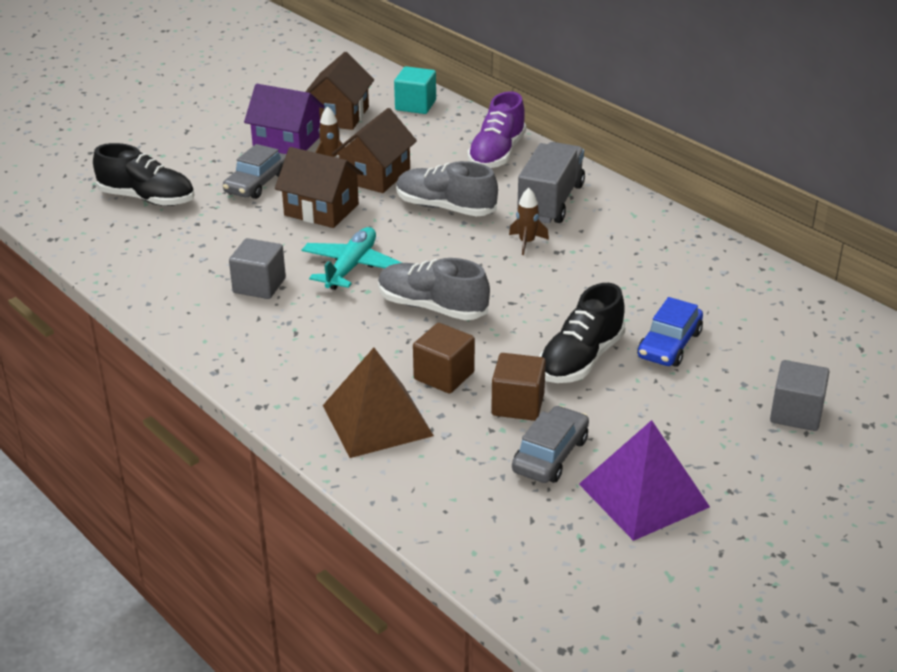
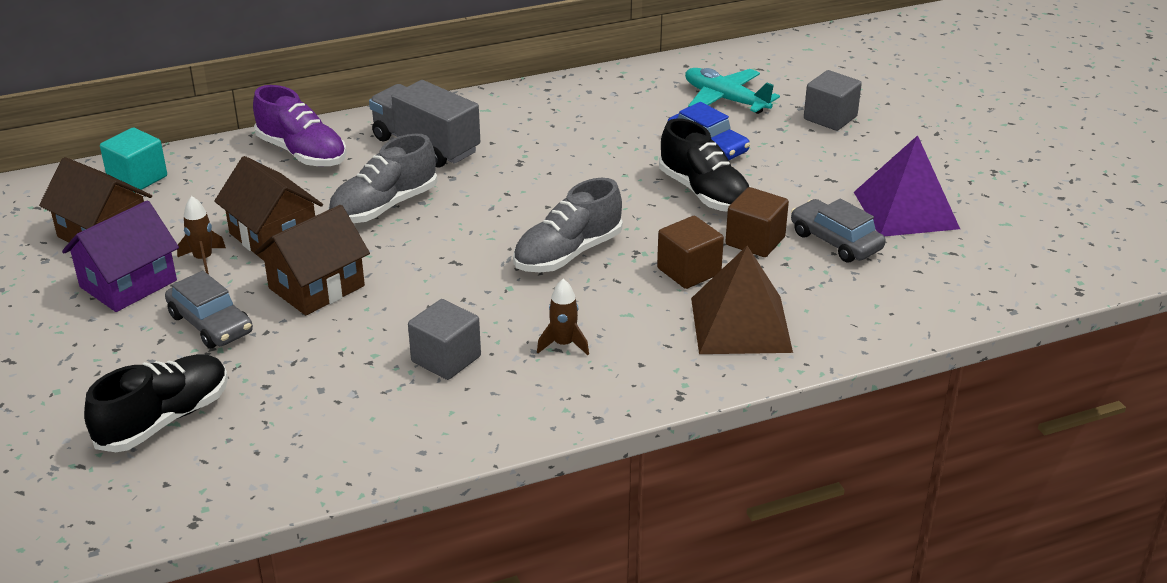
camera: 70 degrees left, 0 degrees up
(351, 267) = (455, 289): turquoise plane -> turquoise plane (725, 100)
(527, 242) = (490, 175): brown rocket -> brown rocket (563, 344)

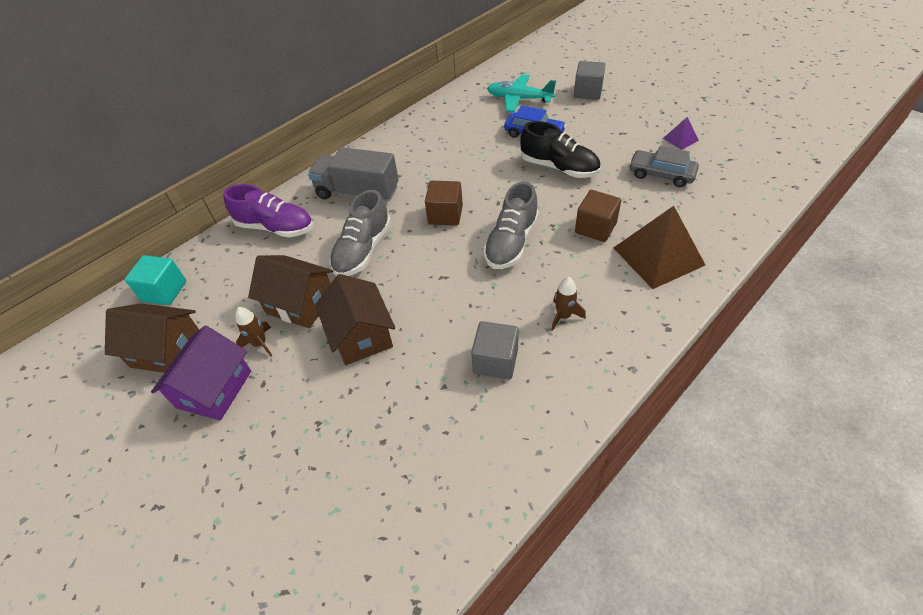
camera: 20 degrees left, 15 degrees up
(164, 420) = (325, 511): black shoe -> none
(210, 324) = (303, 401): grey car -> none
(316, 287) = (361, 335): brown house -> brown house turned 45 degrees counterclockwise
(755, 241) = (616, 191): brown cube -> brown cube (445, 215)
(906, 210) = (680, 139): purple pyramid -> purple pyramid, size x0.47

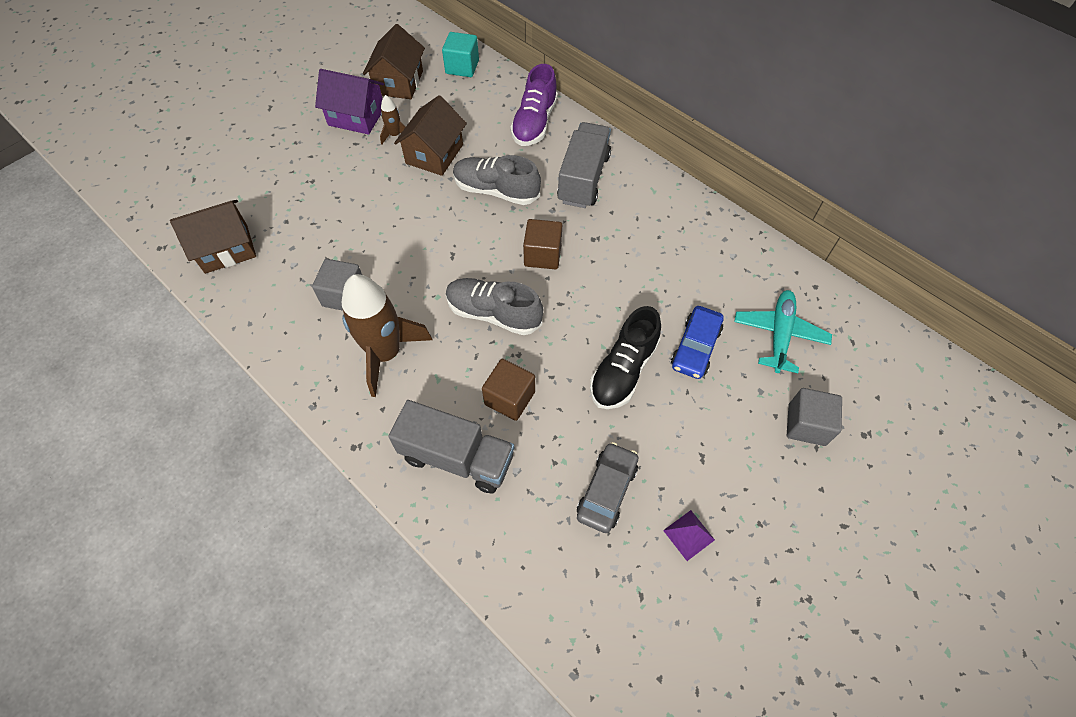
camera: 85 degrees right, 10 degrees up
(361, 335) = (391, 199): brown house -> brown house (226, 249)
(563, 316) = (386, 354): brown rocket -> brown rocket, size x2.23
(658, 256) = (457, 457): brown pyramid -> grey truck

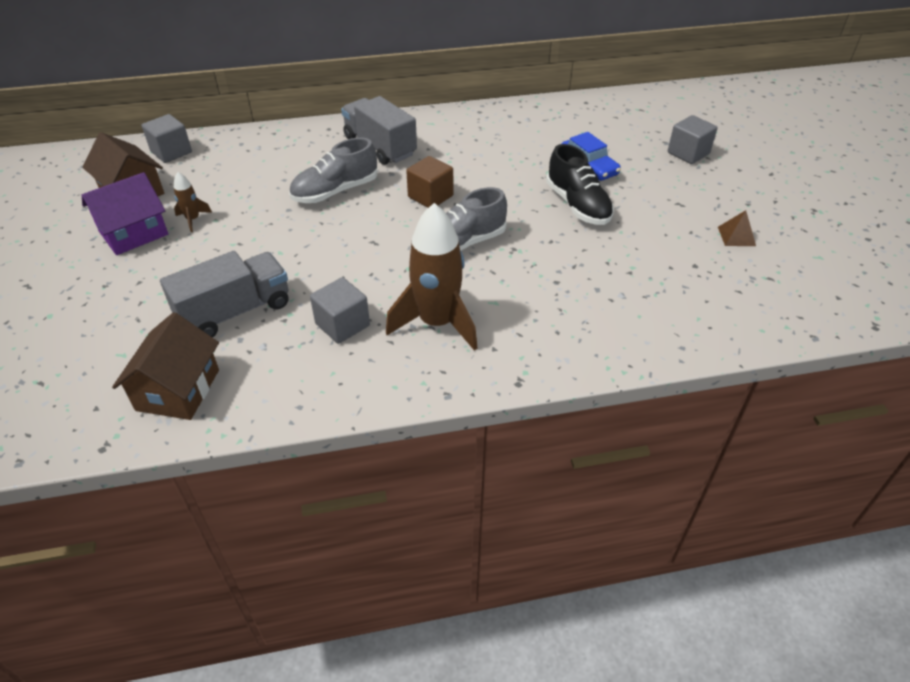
camera: 55 degrees left, 15 degrees down
(434, 154) = (249, 207): brown house -> none
(457, 457) = (583, 322): grey truck -> grey truck (235, 311)
(462, 67) = (171, 152): turquoise cube -> grey cube
(509, 398) = (551, 270): brown cube -> none
(534, 123) = (291, 144): purple shoe -> none
(607, 491) = (674, 257): grey car -> none
(689, 535) = (736, 236): purple pyramid -> brown pyramid
(779, 334) = (610, 131): turquoise plane -> none

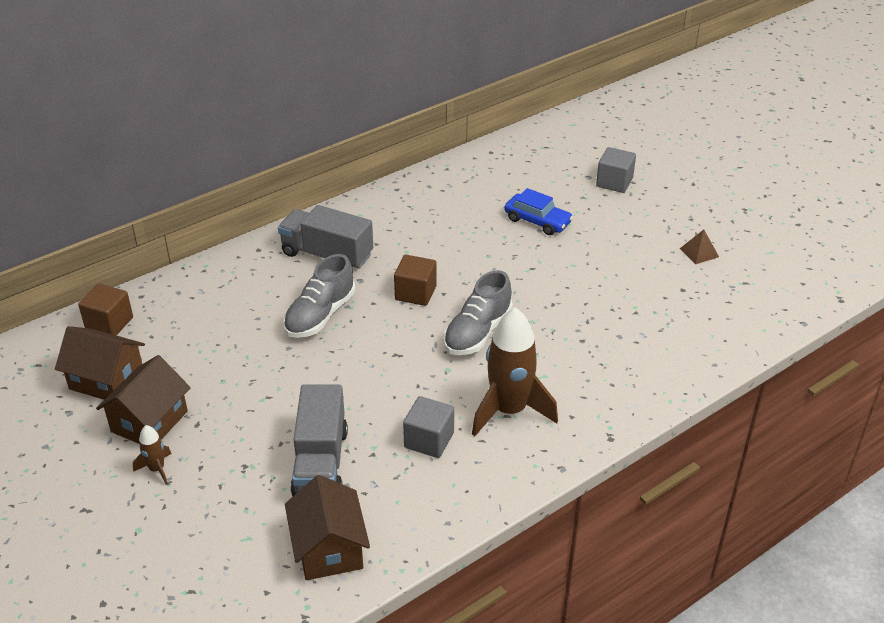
camera: 25 degrees left, 5 degrees down
(134, 233) = (149, 421): purple house -> brown house
(171, 152) = (109, 323): grey cube -> brown cube
(193, 219) = (199, 388): brown rocket -> brown rocket (157, 469)
(235, 311) = (320, 462): grey truck -> grey truck turned 150 degrees clockwise
(577, 205) = (553, 262): black shoe -> none

